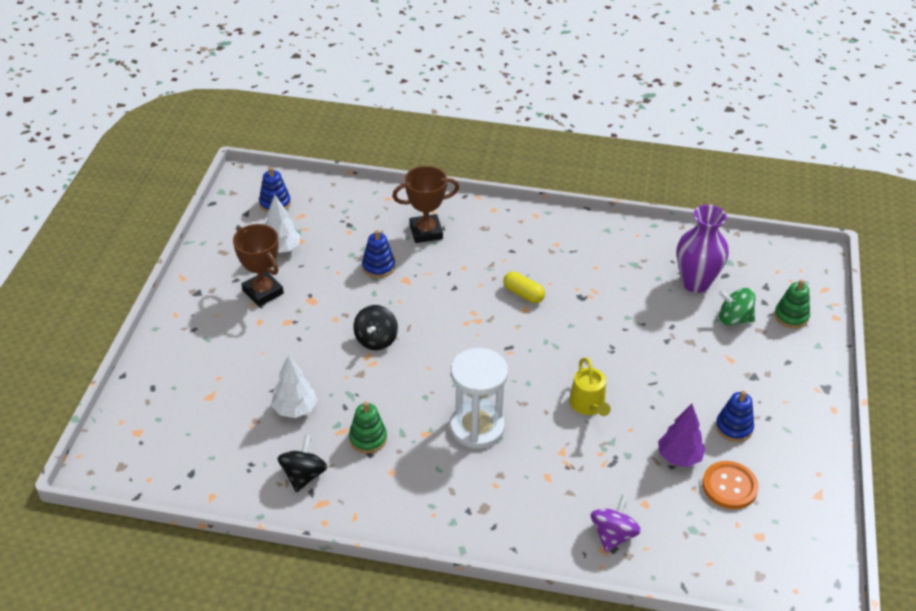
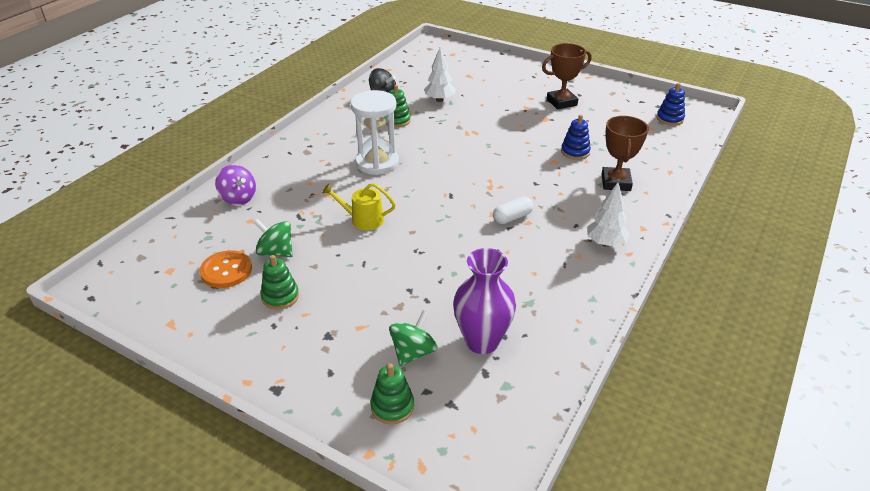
camera: 110 degrees right, 5 degrees down
(281, 249) = (609, 114): white tree -> white tree (605, 243)
(376, 340) = (490, 138): black spinning top -> none
(523, 294) = (512, 217): yellow capsule -> white capsule
(679, 457) = (276, 252): purple tree -> green spinning top
(734, 427) = (280, 296): blue stacking toy -> green stacking toy

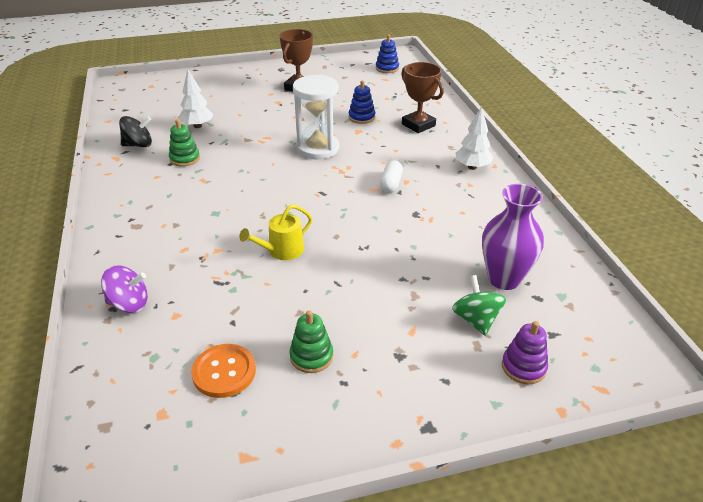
camera: 45 degrees left, 0 degrees up
(276, 252) = (247, 324): green spinning top -> none
(377, 163) = (221, 200): white hourglass -> white hourglass (318, 148)
(392, 406) = (523, 367): green stacking toy -> purple stacking toy

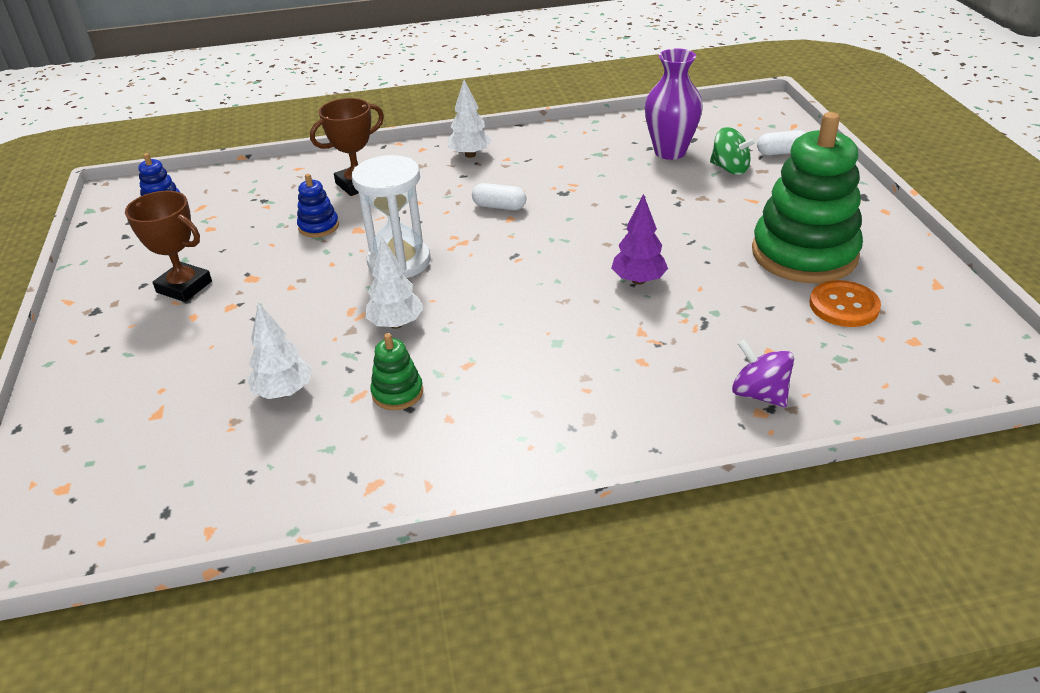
camera: 85 degrees left, 0 degrees up
(129, 304) = (759, 394): purple spinning top -> purple spinning top turned 45 degrees counterclockwise
(138, 145) = (332, 461): black spinning top -> none
(249, 153) = (396, 324): none -> white tree
(282, 251) = (638, 280): yellow watering can -> purple tree
(311, 356) = (804, 254): green stacking toy -> green stacking toy, size x2.35
(476, 320) = (729, 169): green spinning top -> green spinning top turned 135 degrees counterclockwise
(523, 367) = (781, 152): purple stacking toy -> white capsule

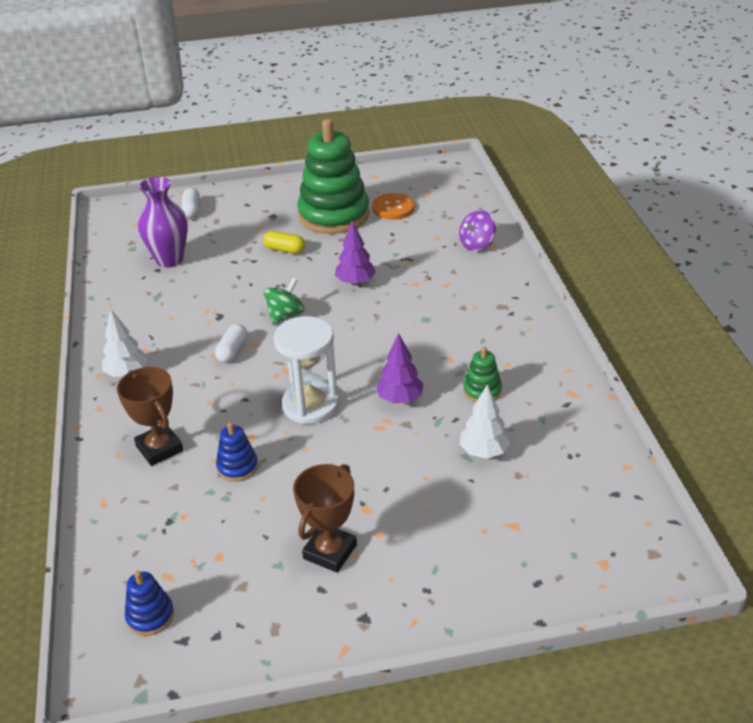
camera: 90 degrees left, 0 degrees up
(396, 324) = (400, 399): white tree -> purple tree
(706, 222) = (284, 250): none -> yellow capsule
(729, 169) = (208, 234): green spinning top -> green spinning top (285, 315)

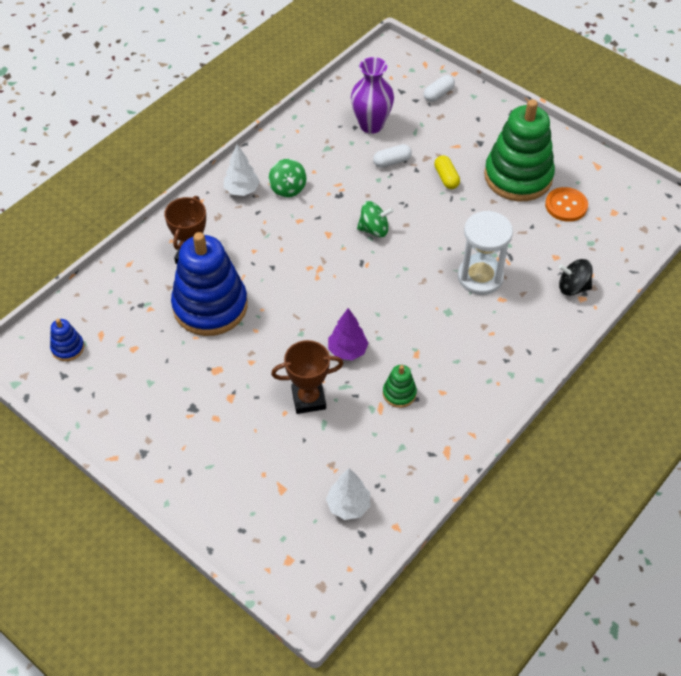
camera: 50 degrees right, 15 degrees up
(167, 343) = (288, 188): none -> green spinning top
(232, 351) = (311, 227): white capsule -> white capsule (392, 161)
(237, 467) = (210, 306): blue stacking toy -> blue stacking toy, size x2.35
(310, 405) = (297, 305): white hourglass -> white hourglass (480, 277)
(330, 552) = (180, 401): brown trophy -> brown trophy (308, 399)
(355, 282) = (449, 243): purple tree -> none
(477, 244) = (573, 287): purple spinning top -> black spinning top
(483, 451) = (337, 431): white tree -> white tree (348, 505)

